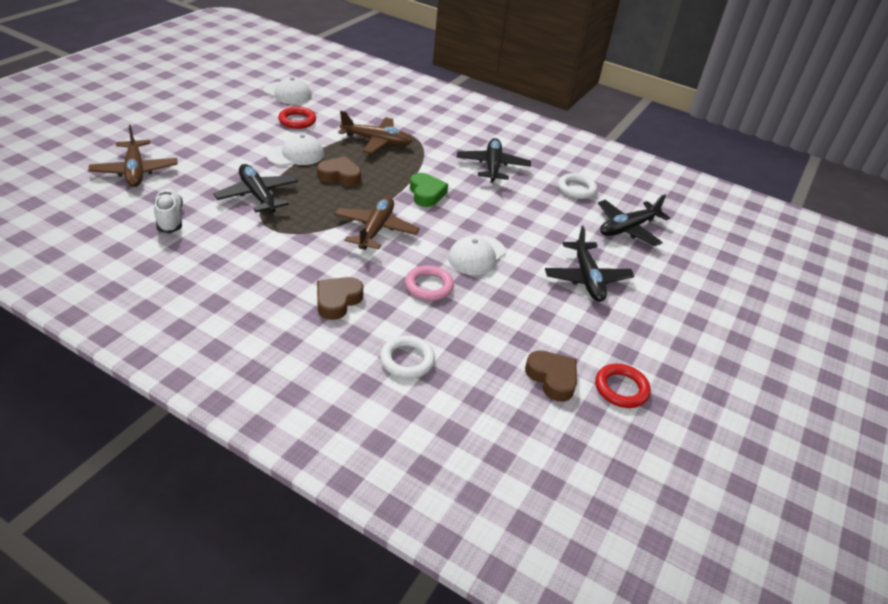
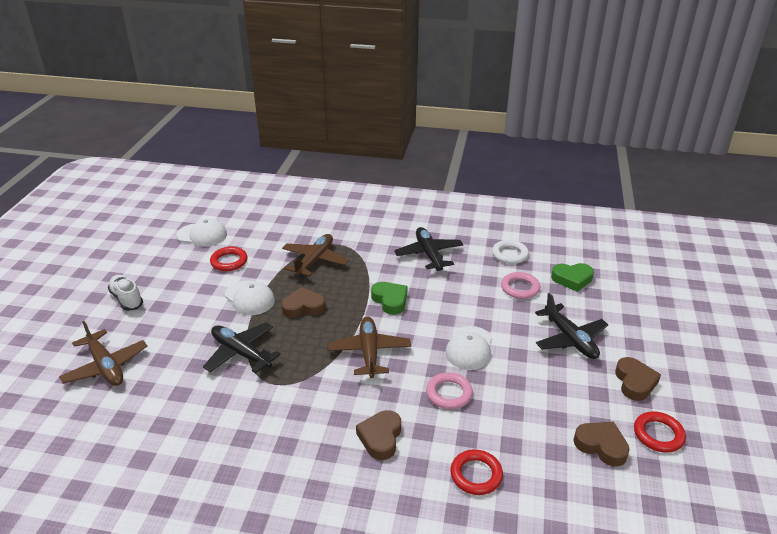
camera: 15 degrees left, 5 degrees down
(170, 219) = (172, 407): white shoe -> white shoe (127, 299)
(295, 155) = (249, 298): white cap -> white cap turned 90 degrees clockwise
(377, 141) = (314, 261): brown plane -> brown plane turned 60 degrees counterclockwise
(407, 360) = (476, 475): white ring -> red ring
(566, 220) = (520, 288): none -> pink ring
(627, 228) = (572, 279): black plane -> green heart
(629, 336) = (635, 382): none -> brown heart

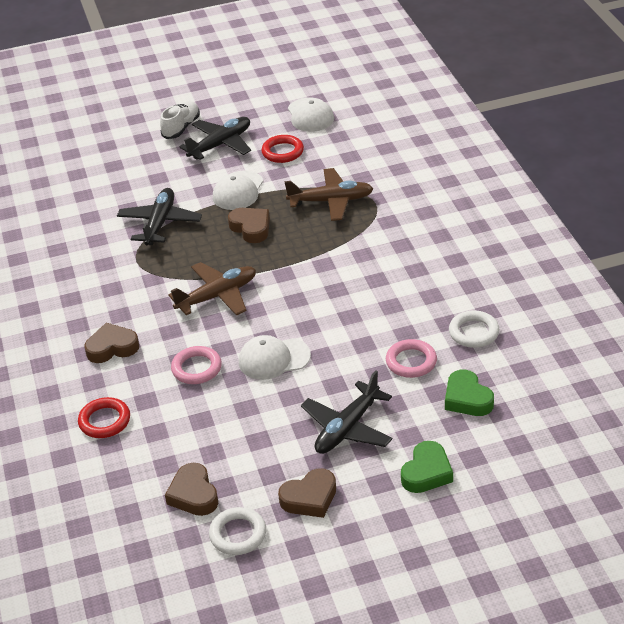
camera: 65 degrees right, 5 degrees up
(106, 366) = (93, 164): brown plane -> none
(390, 300) = (307, 277): green heart -> green heart (426, 472)
(429, 254) = (415, 272): black plane -> black plane (220, 144)
(601, 446) = (193, 494): brown heart -> brown heart turned 150 degrees clockwise
(658, 434) = (238, 534): red ring -> white ring

